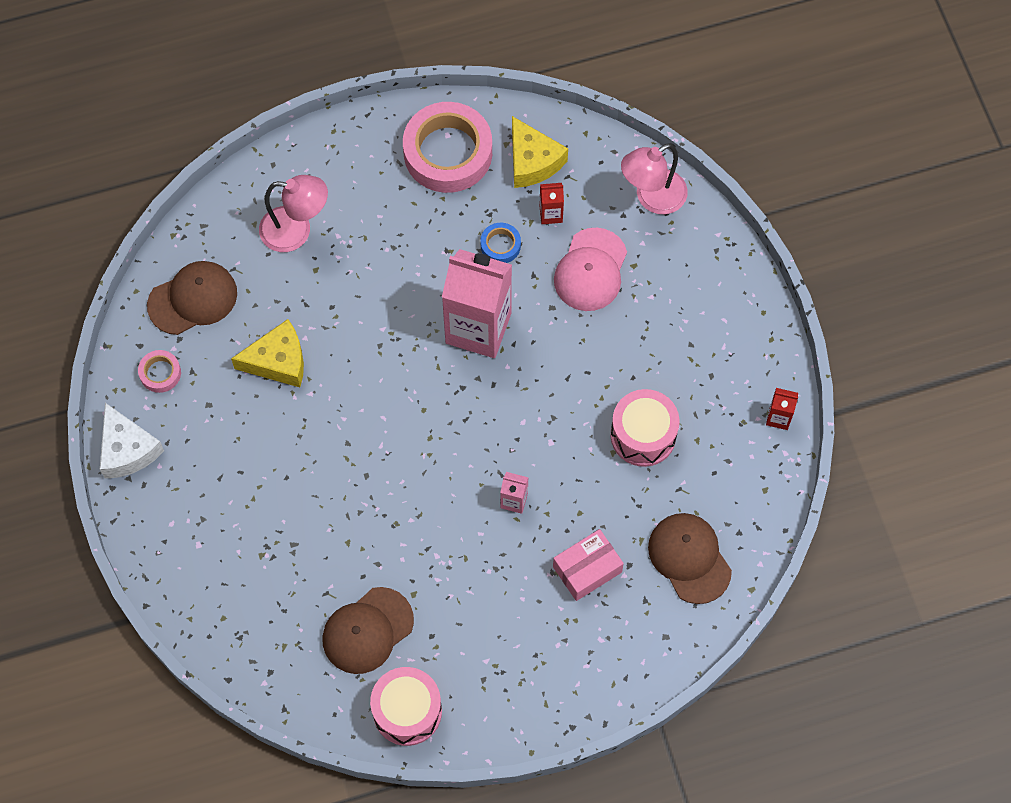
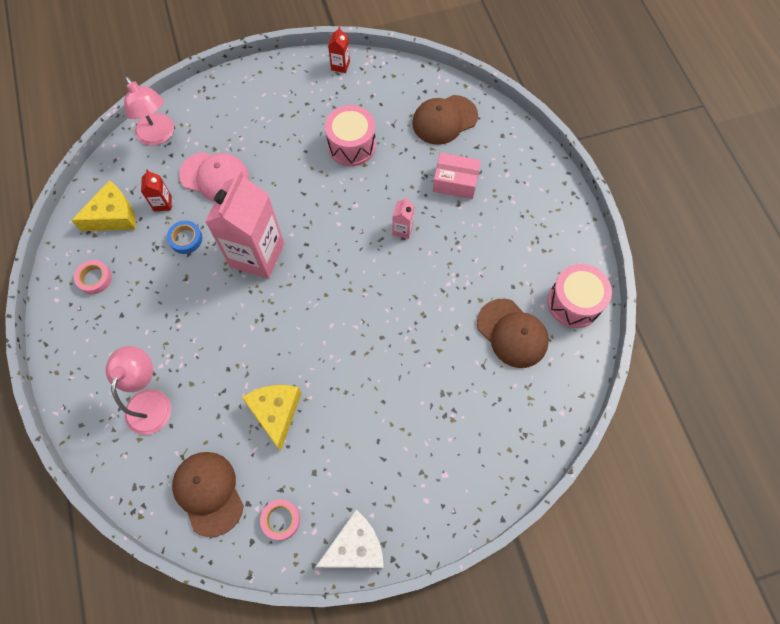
camera: 90 degrees left, 0 degrees up
(448, 152) = (94, 278): pink tape -> pink tape, size x0.45
(587, 569) = (455, 182): pink box -> pink box turned 45 degrees counterclockwise

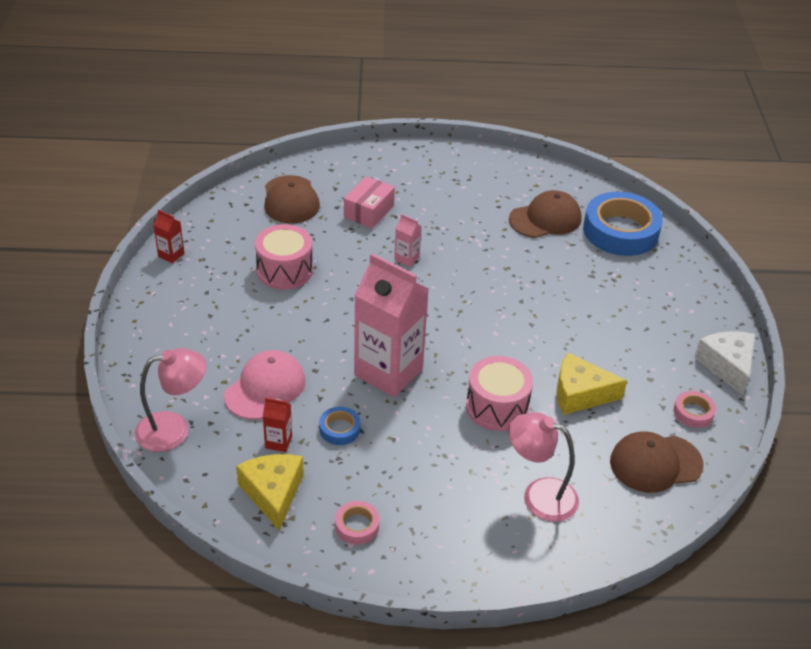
camera: 75 degrees left, 25 degrees down
(525, 409) = (620, 231): none -> blue tape
(574, 303) = (528, 177): pink drum -> pink drum (497, 407)

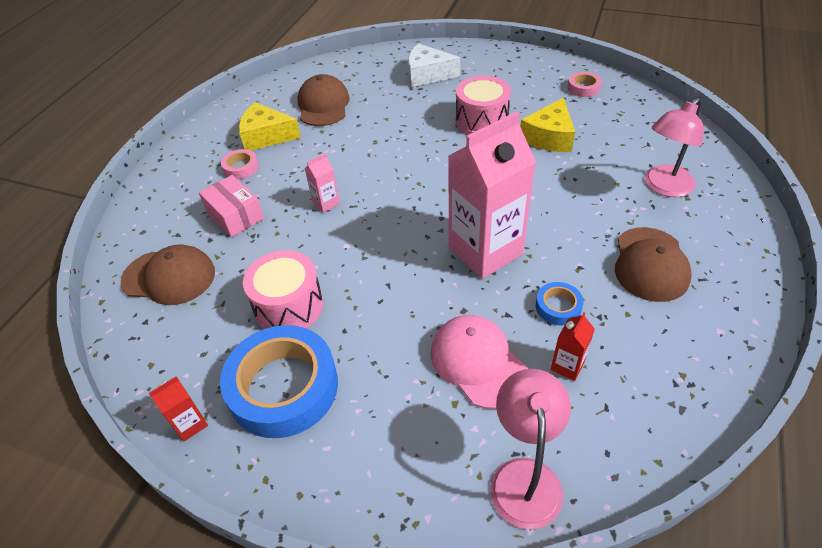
camera: 65 degrees left, 5 degrees up
(273, 493) = (645, 386): yellow cheese -> yellow cheese (266, 136)
(357, 526) = (696, 320): pink tape -> pink tape (241, 167)
(497, 407) = (553, 188): pink drum -> pink drum (481, 121)
(620, 231) = (363, 71): blue tape -> blue tape (283, 387)
(655, 463) = (634, 118): brown cap -> brown cap (650, 264)
(727, 365) = (538, 61): white cheese -> white cheese (427, 75)

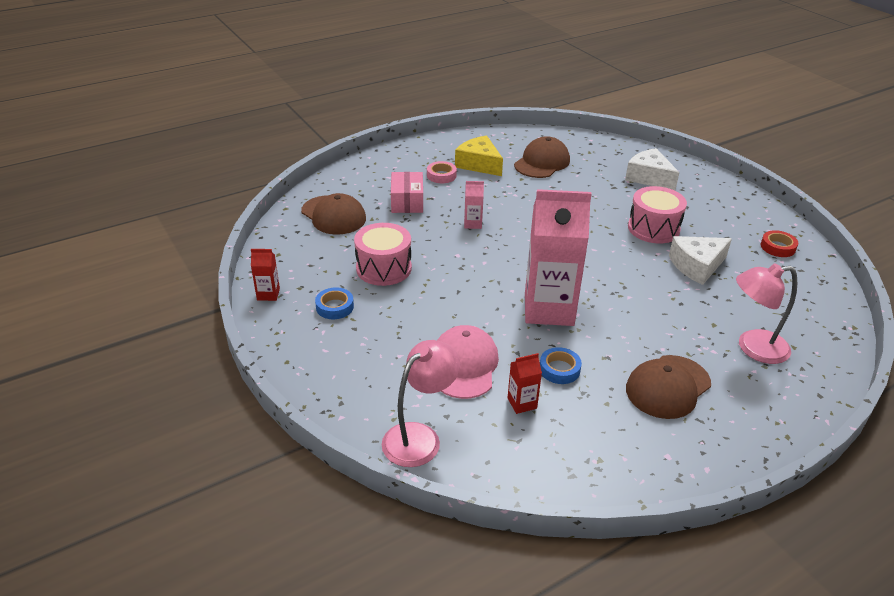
camera: 35 degrees right, 10 degrees down
(283, 387) = (335, 307): blue tape -> blue tape, size x0.45
(549, 137) = (697, 266): yellow cheese -> white cheese
(583, 88) = (777, 247): pink tape -> red tape

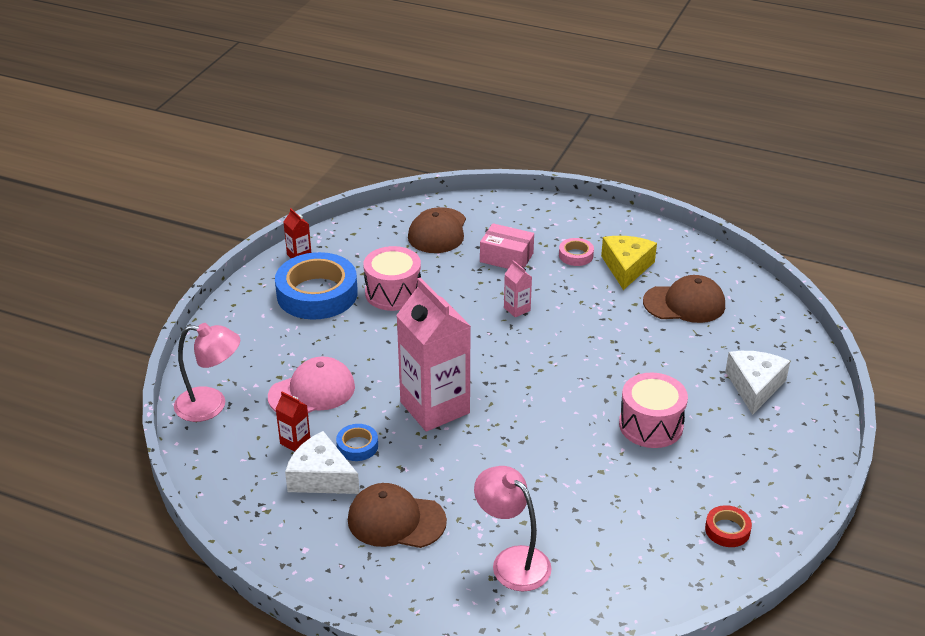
camera: 55 degrees right, 0 degrees up
(335, 307) = (317, 294): blue tape -> blue tape, size x2.24
(407, 202) = (506, 257): pink box -> pink box turned 60 degrees clockwise
(697, 266) = (615, 479): white cheese -> white cheese (321, 477)

